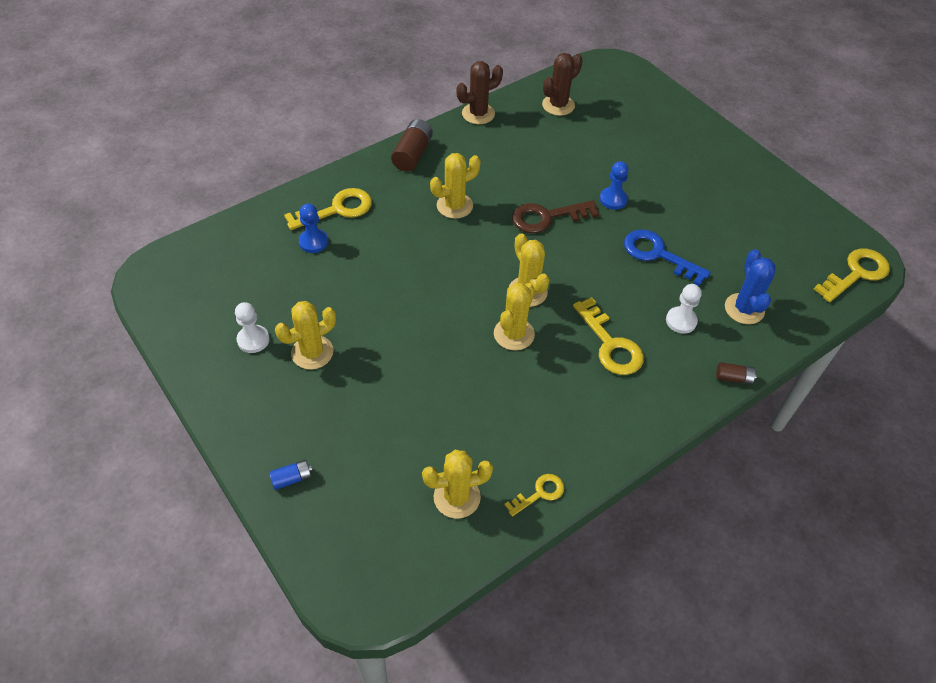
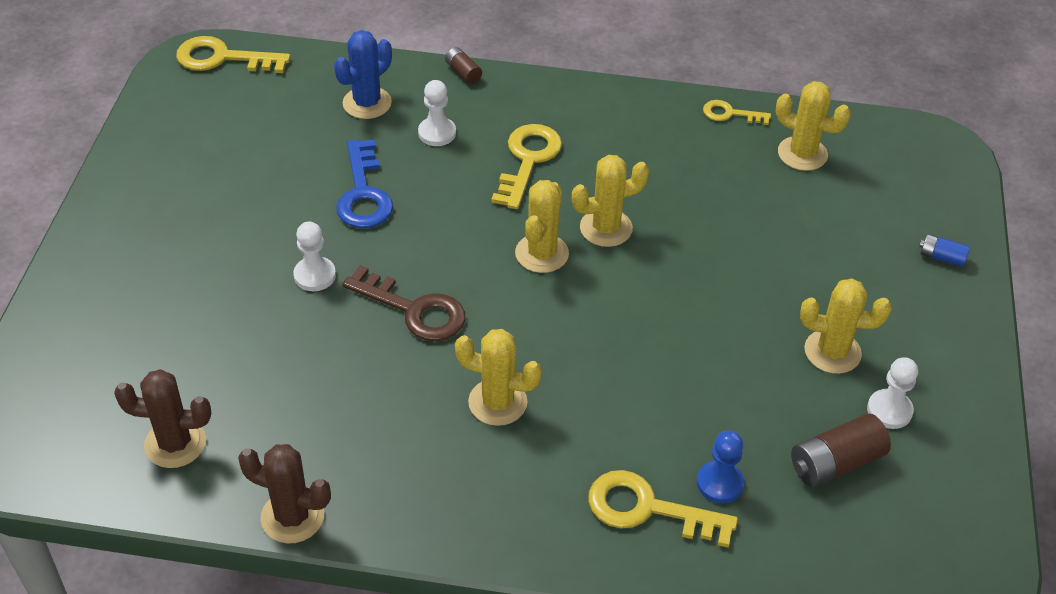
camera: 135 degrees left, 5 degrees down
(412, 154) = (460, 519): brown battery -> brown battery (835, 463)
(613, 199) = (315, 275): blue pawn -> white pawn

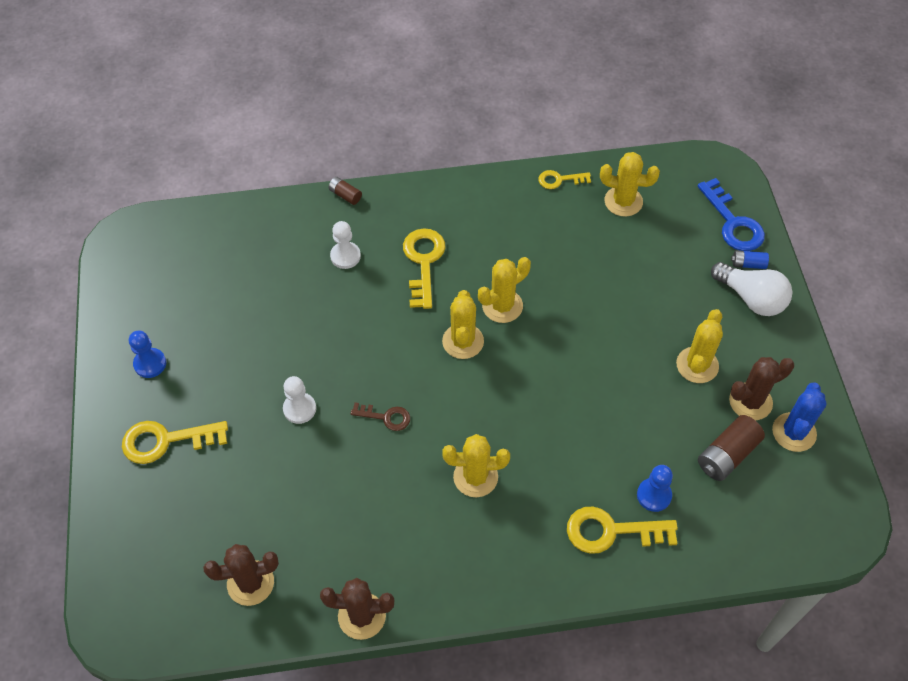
camera: 15 degrees left, 10 degrees up
(163, 187) = (150, 364): none -> blue pawn
(223, 58) = (150, 231): yellow key -> yellow key (166, 440)
(363, 193) = (309, 326): blue key -> blue key (733, 222)
(367, 103) = (281, 243): blue cactus -> blue cactus (794, 432)
(414, 310) = (385, 417): brown key -> brown key, size x0.58
(832, 352) = (697, 365): yellow cactus -> yellow cactus turned 60 degrees counterclockwise
(889, 410) = (750, 401): white pawn -> brown cactus
(932, 296) = (751, 298): none -> white light bulb

